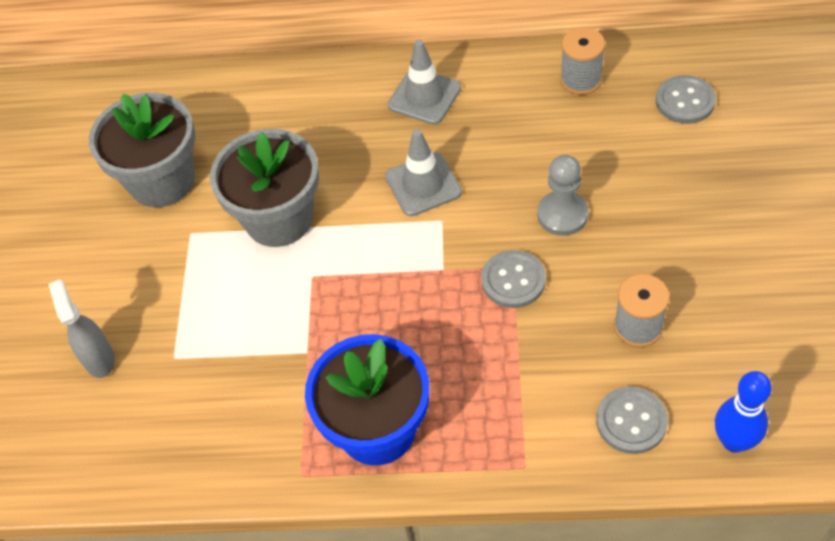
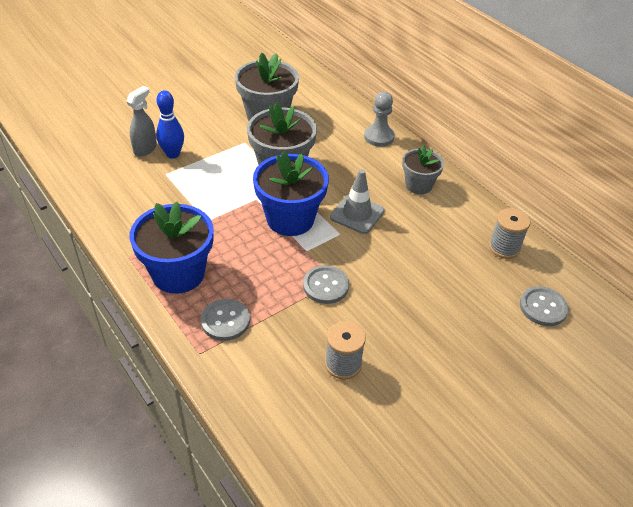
camera: 45 degrees right, 10 degrees down
(377, 258) = (290, 219): none -> blue flower pot
(424, 97) = (418, 185): grey traffic cone -> grey flower pot
(562, 215) = (394, 286): grey pawn -> grey pawn (379, 137)
(631, 421) = (269, 393): grey button -> grey button (225, 321)
(734, 441) = (296, 459): blue bowling pin -> blue bowling pin (173, 154)

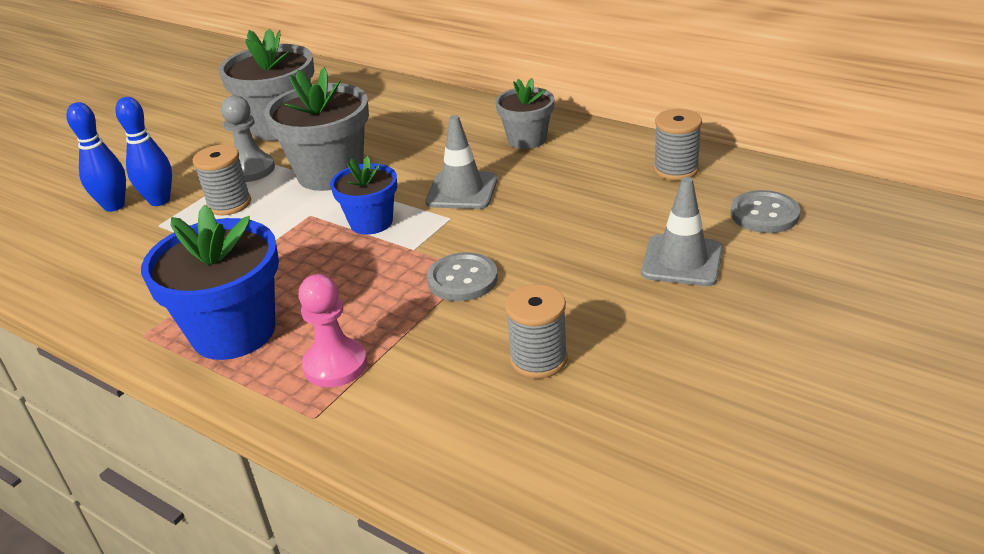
camera: 15 degrees left, 10 degrees down
(145, 149) = (114, 206): grey spray bottle -> blue bowling pin
(212, 172) = (229, 204): none -> grey spool
(225, 321) = (335, 365): grey button -> pink pawn
(290, 219) = (371, 222): blue flower pot -> blue flower pot, size x0.60
(379, 137) = (446, 107): grey pawn -> grey pawn (251, 170)
(468, 324) = (682, 261): none -> grey traffic cone

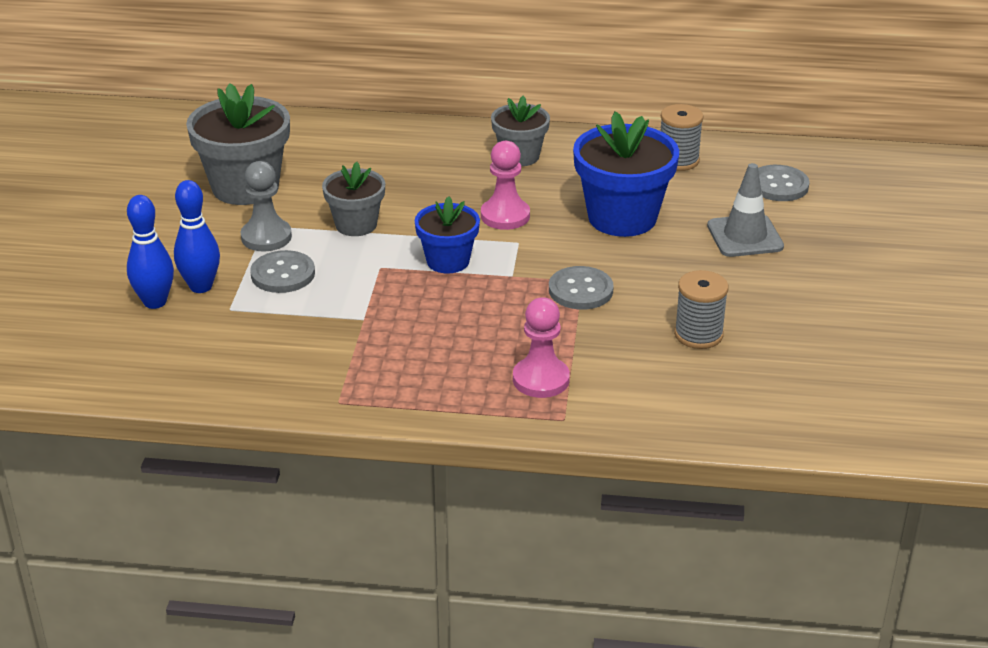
camera: 30 degrees left, 0 degrees up
(229, 204) = (283, 274): grey spool -> grey button
(233, 332) = (422, 378): blue flower pot -> blue flower pot (622, 217)
(330, 173) = (356, 225): grey flower pot -> grey flower pot, size x0.60
(462, 191) = (505, 216): grey traffic cone -> pink pawn

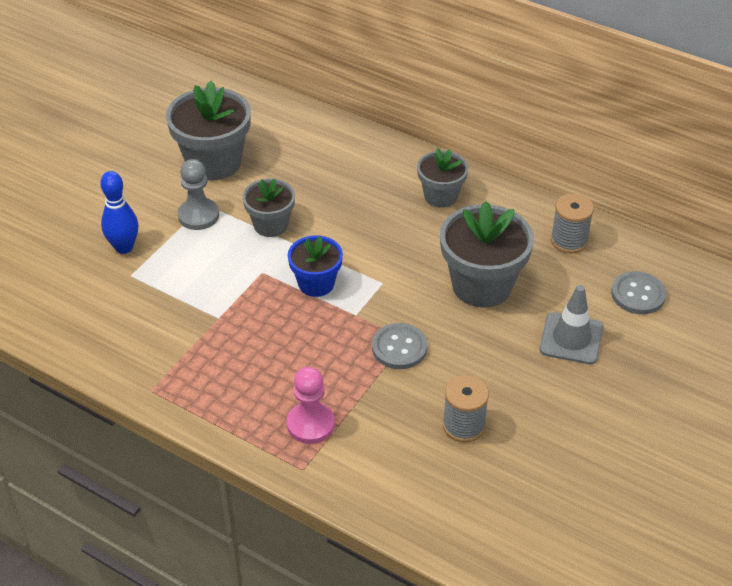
camera: 25 degrees right, 10 degrees up
(155, 302) = (84, 251): blue bowling pin -> none
(283, 274) = (188, 255): grey button -> none
(505, 216) = (389, 253): pink pawn -> none
(622, 217) = (482, 285): blue flower pot -> grey flower pot

